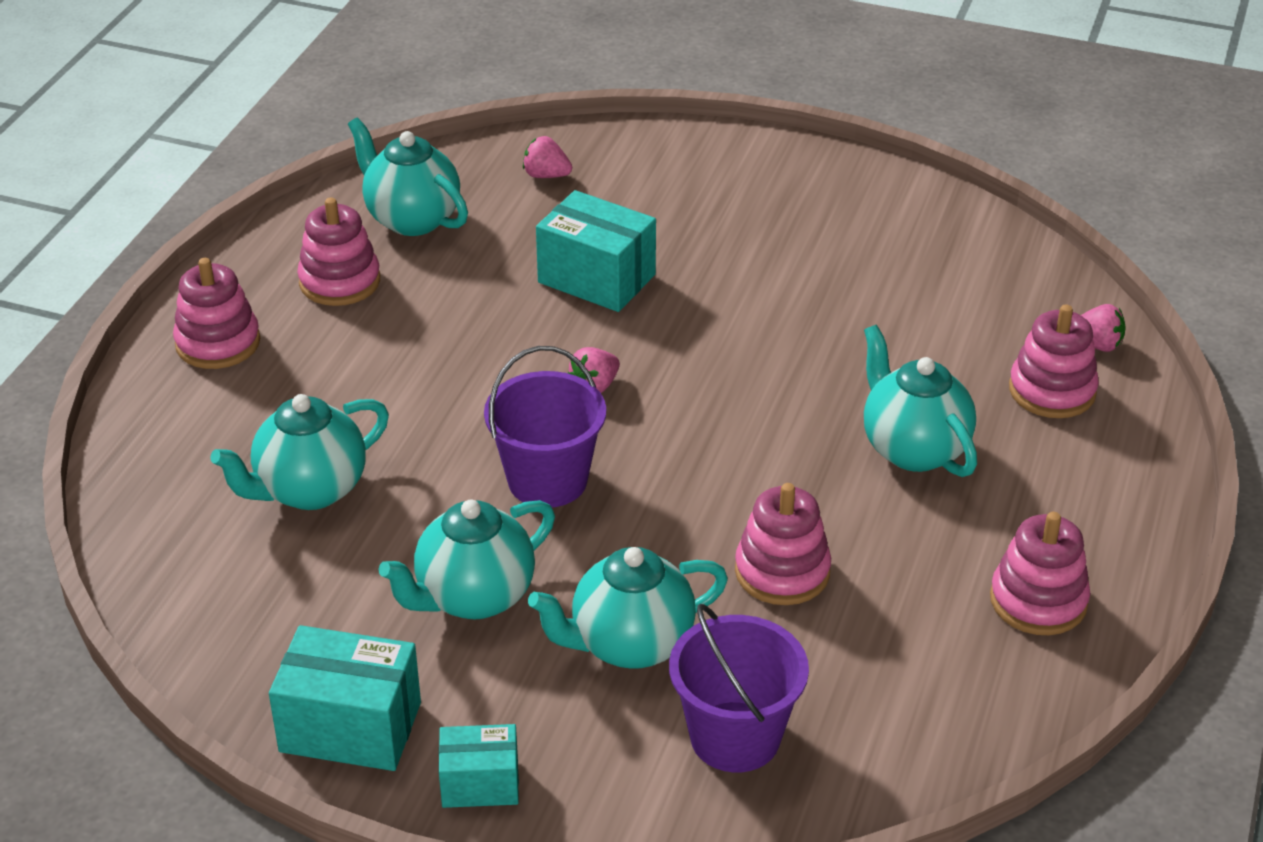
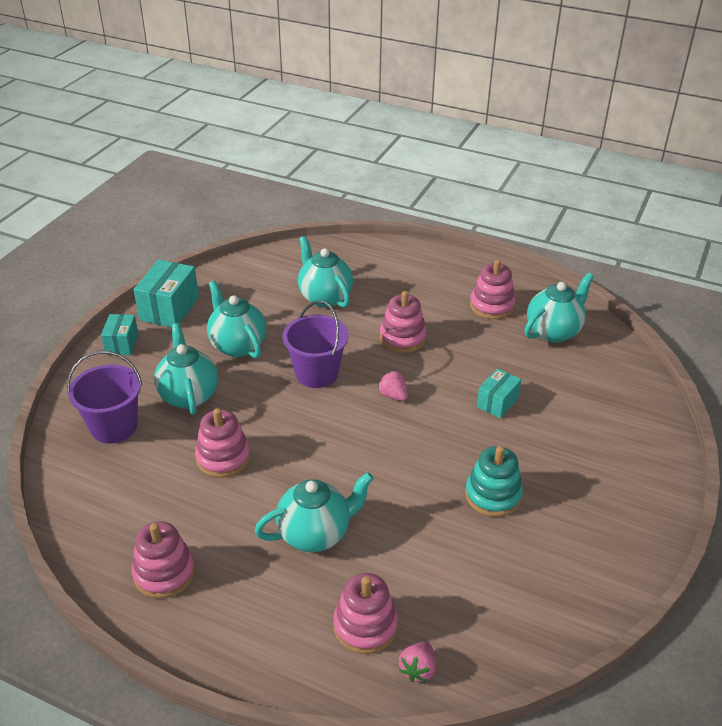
camera: 95 degrees right, 0 degrees up
(218, 343) = (440, 269): pink stacking toy -> pink stacking toy (402, 338)
(546, 175) = (608, 387): pink strawberry -> none
(596, 278) = (497, 402): turquoise box -> turquoise box, size x0.61
(793, 284) = (493, 495): none -> turquoise stacking toy

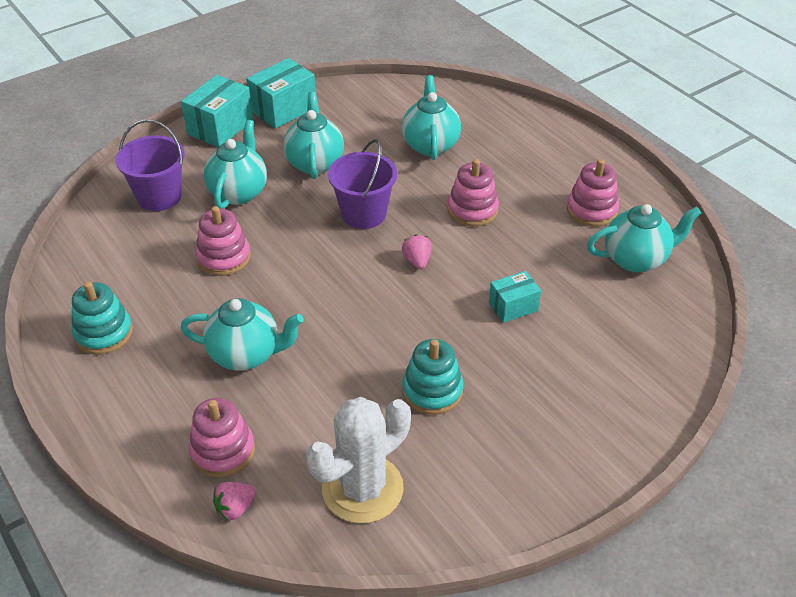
camera: 30 degrees right, 5 degrees up
(122, 344) = (220, 127): turquoise box -> turquoise box, size x1.64
(164, 573) = (103, 333): pink stacking toy -> turquoise stacking toy
(506, 600) = (362, 489): none -> white cactus

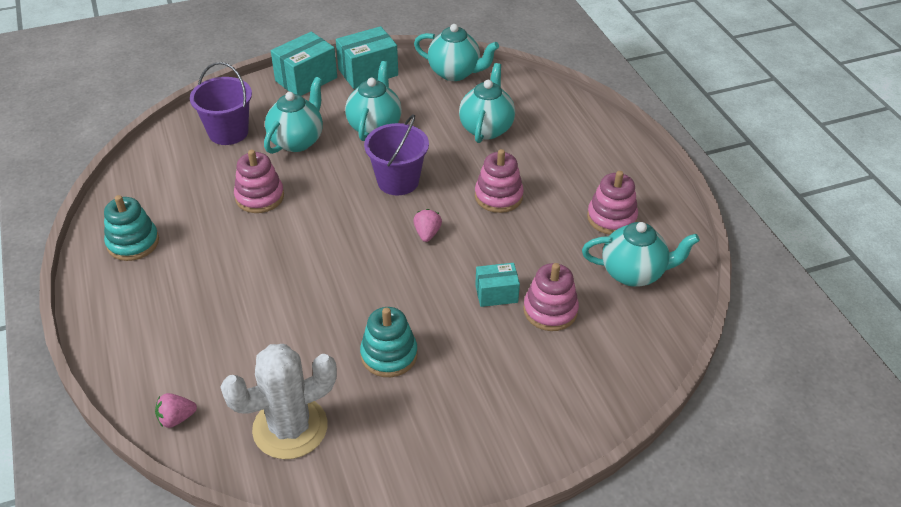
camera: 15 degrees right, 0 degrees up
(223, 451) = (187, 366): pink stacking toy -> pink stacking toy (550, 310)
(246, 354) = (242, 287): turquoise teapot -> turquoise teapot (455, 73)

